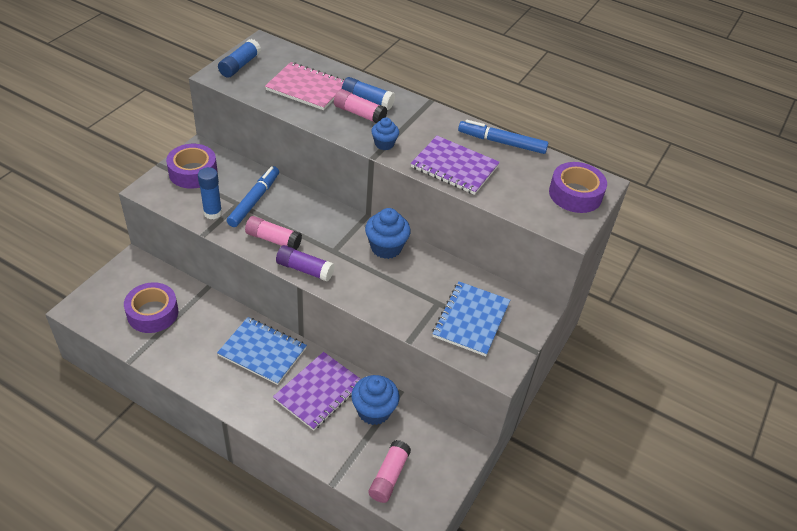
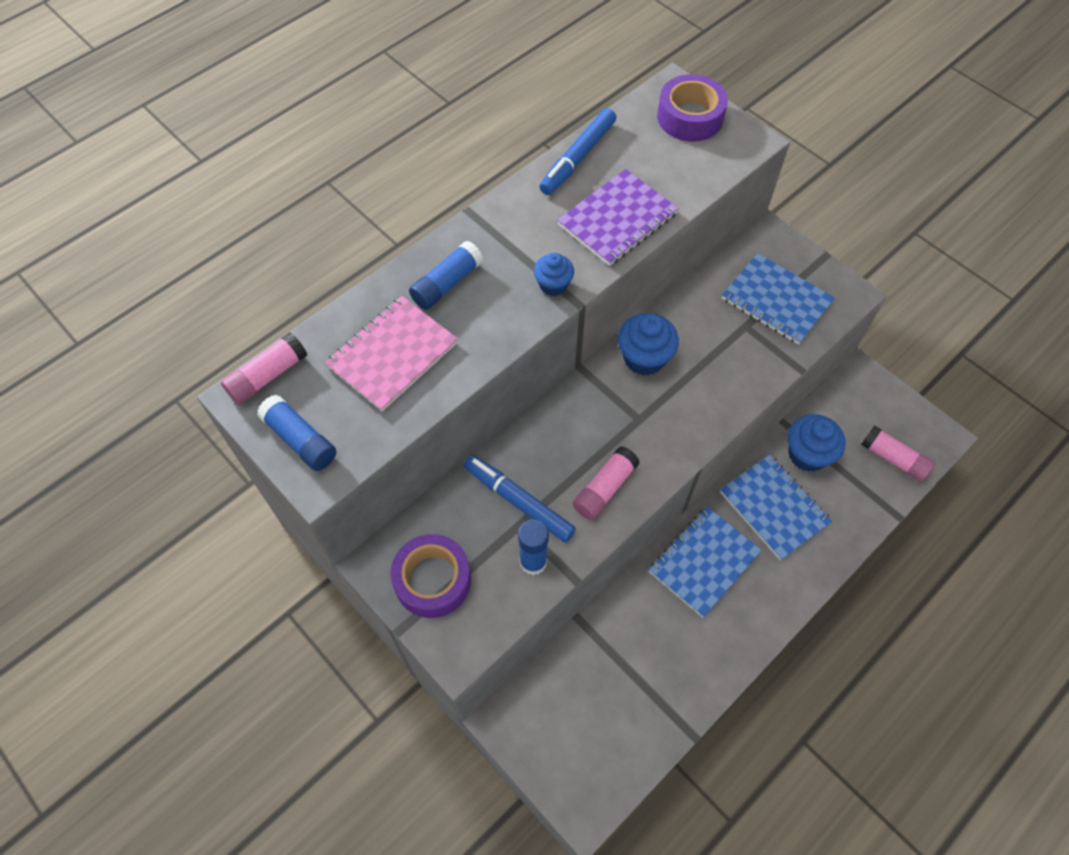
camera: 70 degrees left, 15 degrees up
(152, 313) = (613, 698): purple tape -> none
(305, 269) = (668, 459): purple glue stick -> none
(319, 392) = (774, 507): purple notebook -> blue notebook
(359, 114) = (476, 299): pink glue stick -> pink glue stick (267, 376)

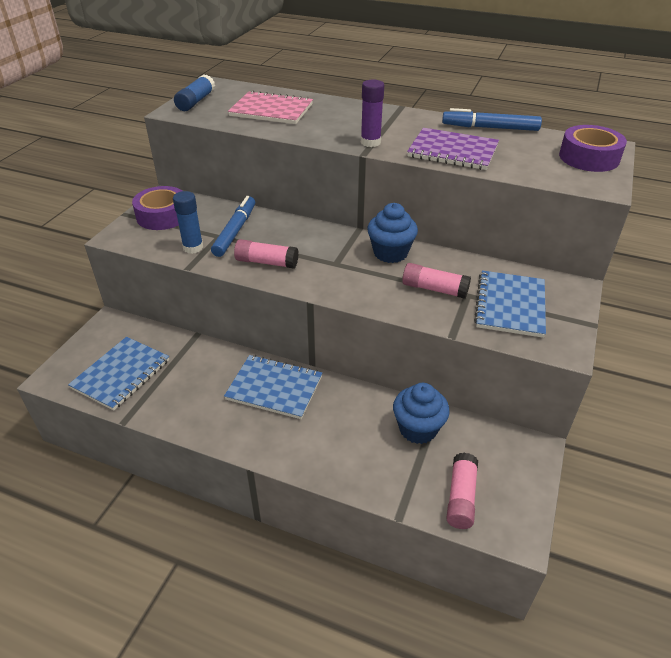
camera: 65 degrees right, 20 degrees down
(267, 376) = (231, 86): pink glue stick -> pink glue stick (434, 289)
(447, 283) = (338, 112): blue glue stick -> none
(553, 285) = (370, 142): blue cupcake -> purple glue stick
(774, 507) = (349, 419): blue notebook -> blue notebook (121, 374)

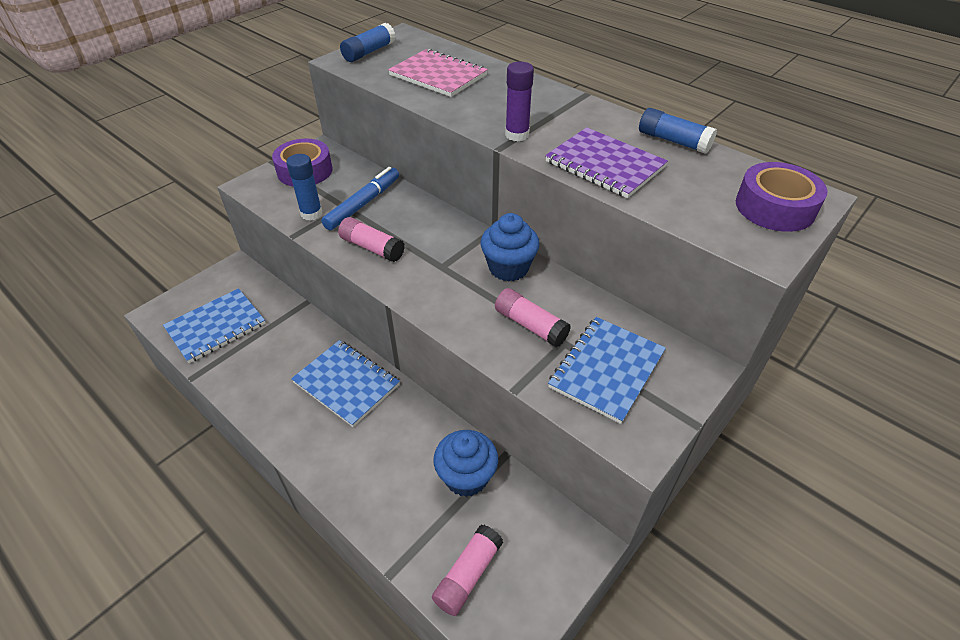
camera: 20 degrees right, 5 degrees up
(490, 128) = (673, 141): blue marker -> blue glue stick

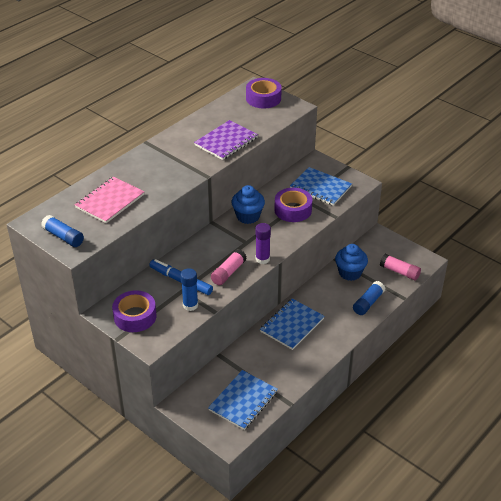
camera: 90 degrees left, 5 degrees down
(216, 327) = (243, 401): blue notebook -> blue notebook turned 75 degrees clockwise
(517, 135) = (193, 169): purple glue stick -> purple glue stick (262, 259)
(530, 325) = (293, 210): pink glue stick -> purple tape
(673, 141) = (204, 118): blue glue stick -> blue glue stick (368, 303)

